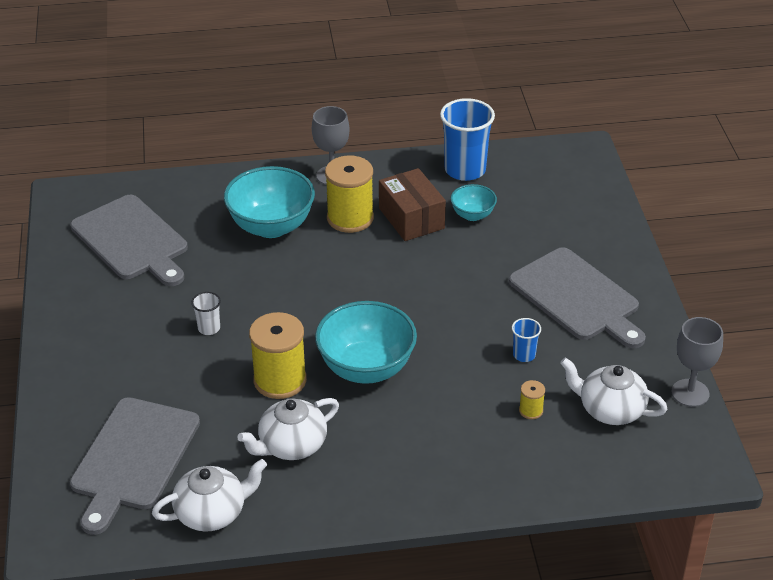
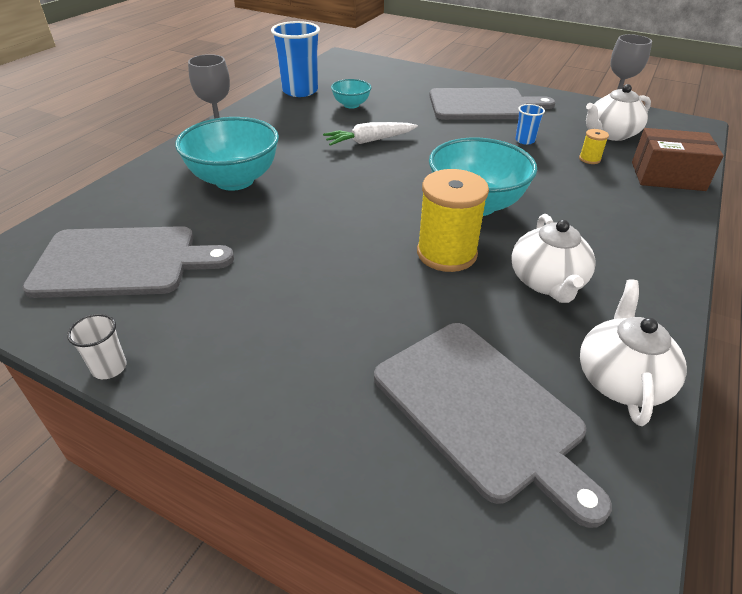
camera: 55 degrees left, 0 degrees up
(209, 328) = (324, 266): white cup -> white cup (109, 367)
(350, 218) = (282, 145): yellow spool -> none
(411, 218) = (320, 124): brown box -> brown box (667, 176)
(412, 261) = (369, 141): none -> white carrot

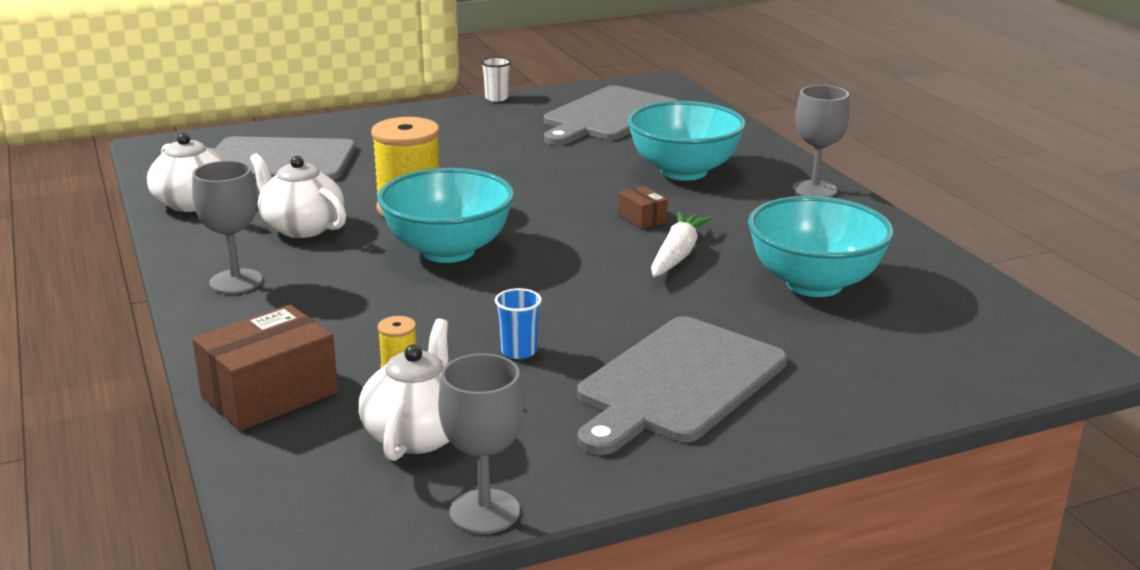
camera: 130 degrees right, 15 degrees down
(300, 91) = (917, 268): blue cup -> none
(335, 166) = (642, 218): none -> brown box
(351, 105) = (814, 284): turquoise bowl -> turquoise bowl, size x1.93
(640, 255) = (236, 281): none -> grey goblet

